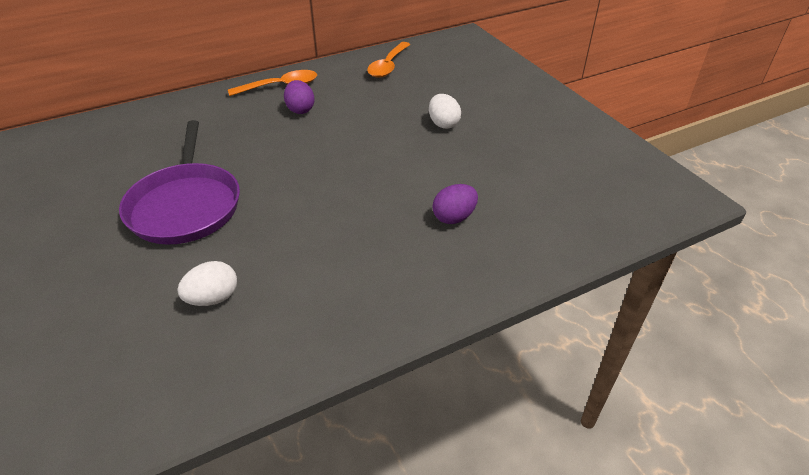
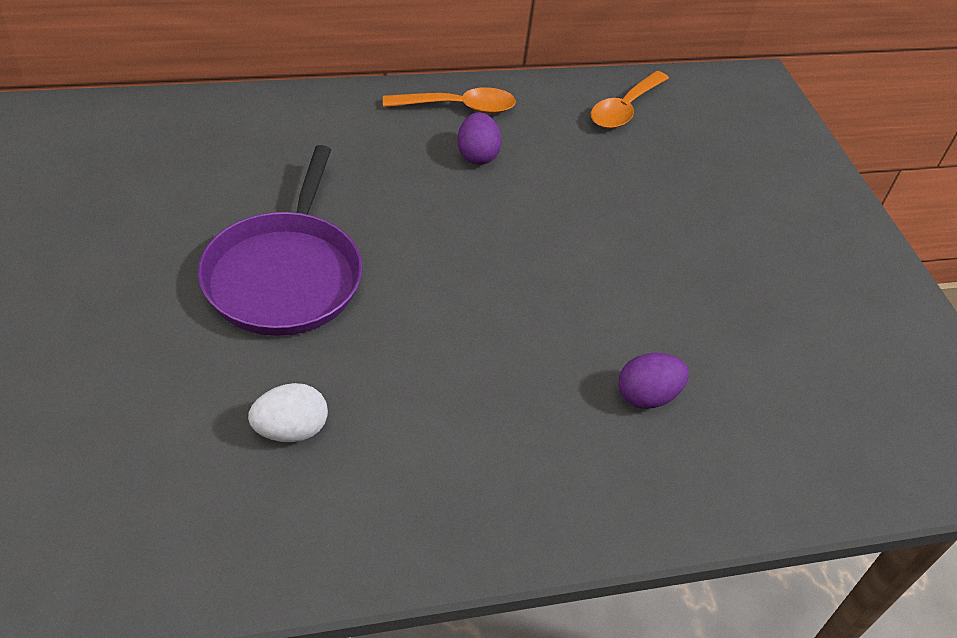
camera: 10 degrees right, 5 degrees up
(443, 124) = (677, 233): white egg -> none

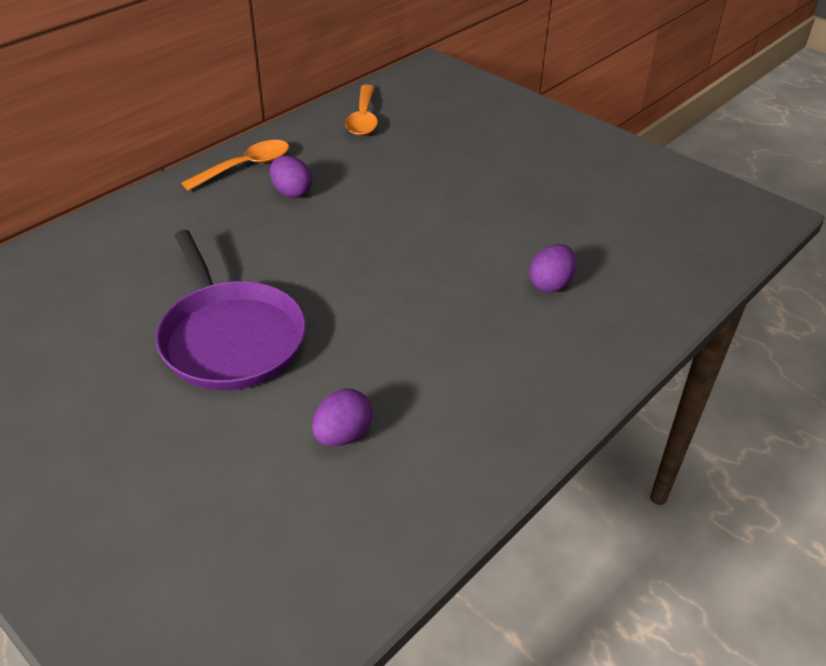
camera: 30 degrees left, 5 degrees down
(290, 430) = (343, 435): white egg -> purple egg

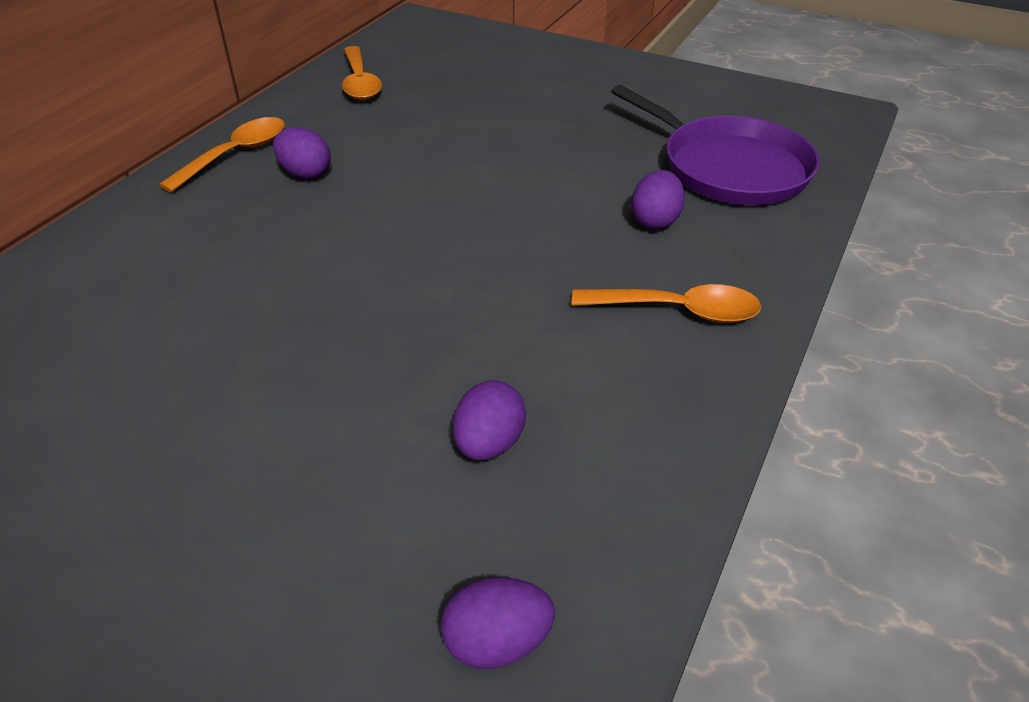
camera: 15 degrees left, 0 degrees up
(230, 338) = (293, 355): purple pan -> purple pan (729, 167)
(291, 574) = (497, 642): none -> purple egg
(532, 364) = (677, 310): none -> orange spoon

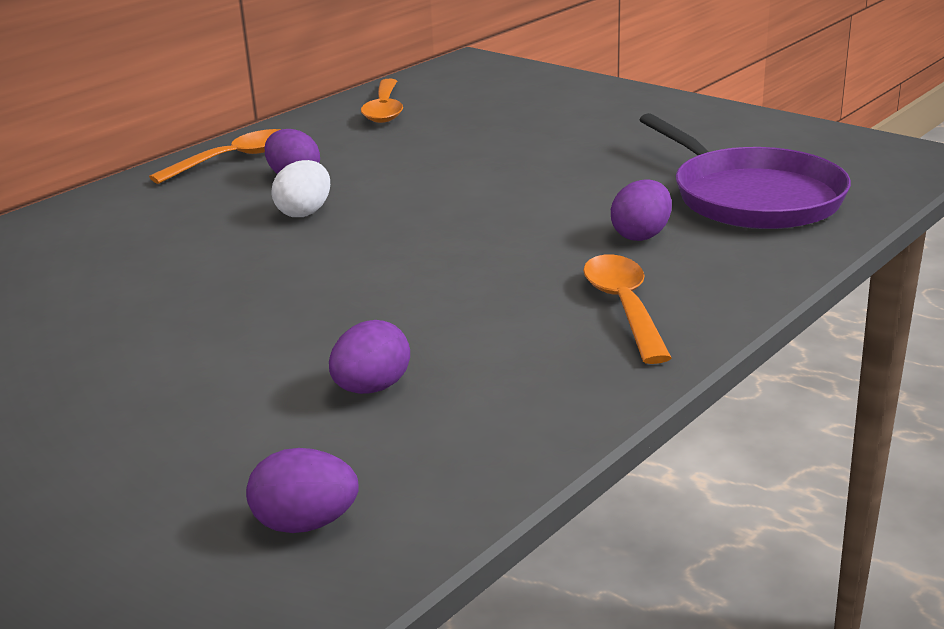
camera: 15 degrees right, 15 degrees down
(333, 218) = (304, 212): none -> white egg
(677, 310) = (624, 307): orange spoon -> orange spoon turned 120 degrees counterclockwise

